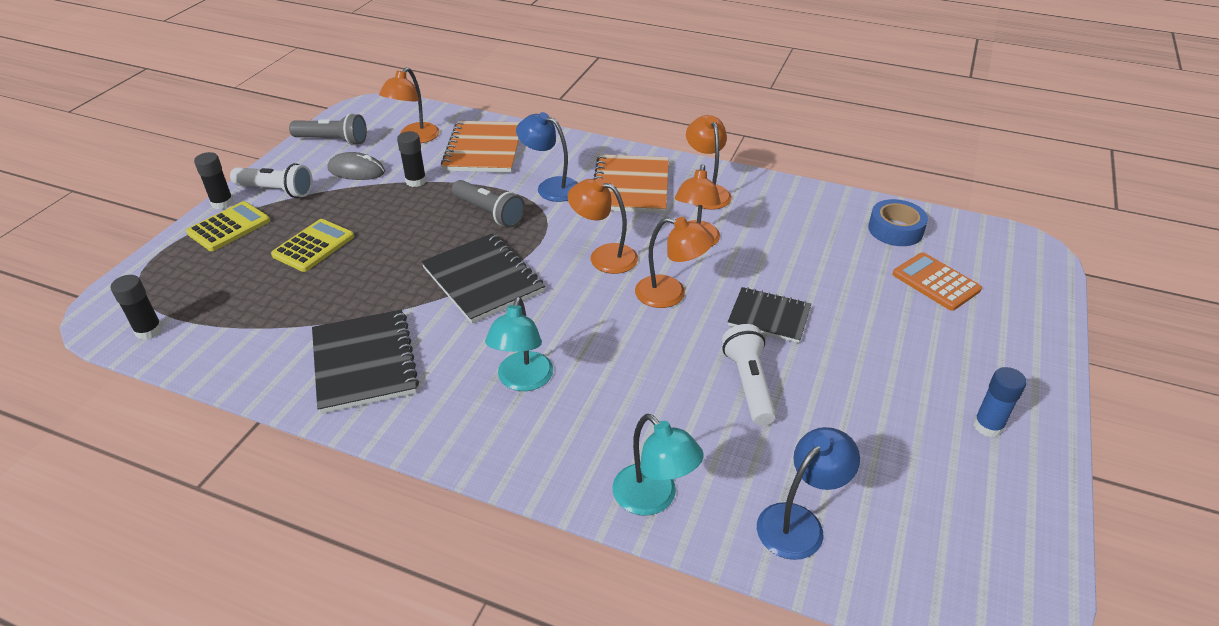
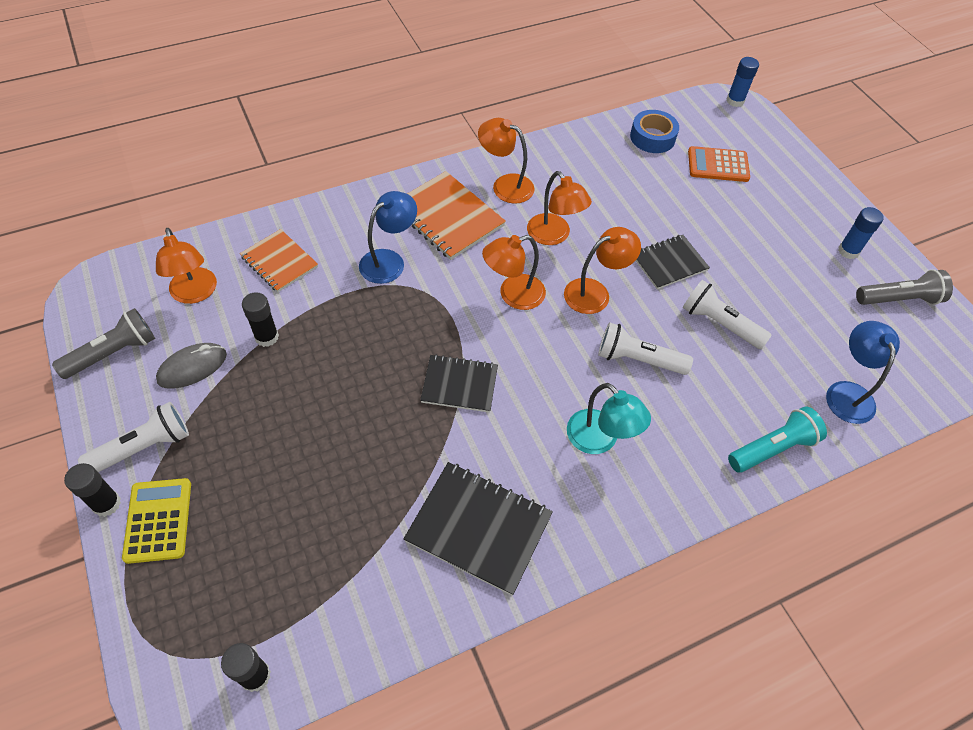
camera: 50 degrees left, 15 degrees up
(313, 246) = (274, 470): yellow calculator -> none
(483, 280) = (459, 384): black notebook -> black notebook, size x0.65
(484, 149) = (279, 262): orange notebook -> orange notebook, size x0.65
(489, 213) = (376, 321): grey flashlight -> grey flashlight (899, 299)
(550, 187) = (389, 261): blue lamp -> blue lamp turned 150 degrees clockwise
(635, 356) = (638, 359): none -> white flashlight
(653, 499) = (772, 448): turquoise lamp -> turquoise flashlight
(1036, 249) = (735, 101): none -> blue glue stick

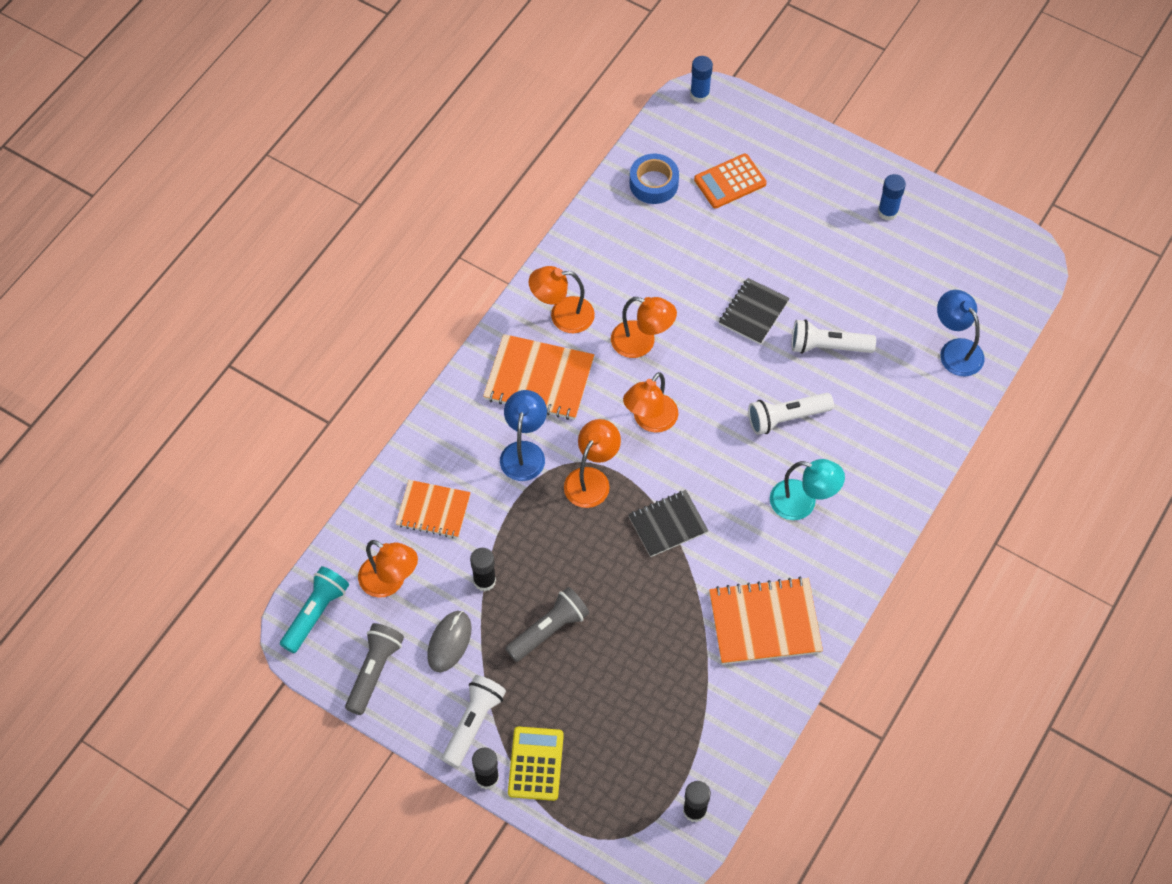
camera: 30 degrees left, 5 degrees up
(158, 520) = (536, 764): yellow calculator -> yellow calculator turned 45 degrees clockwise
(479, 528) = (764, 622): black notebook -> orange notebook
(595, 292) = (713, 377): orange lamp -> orange lamp (591, 479)
(772, 448) = (928, 431): turquoise flashlight -> turquoise flashlight (316, 613)
(899, 299) = (950, 238): grey flashlight -> grey flashlight (549, 630)

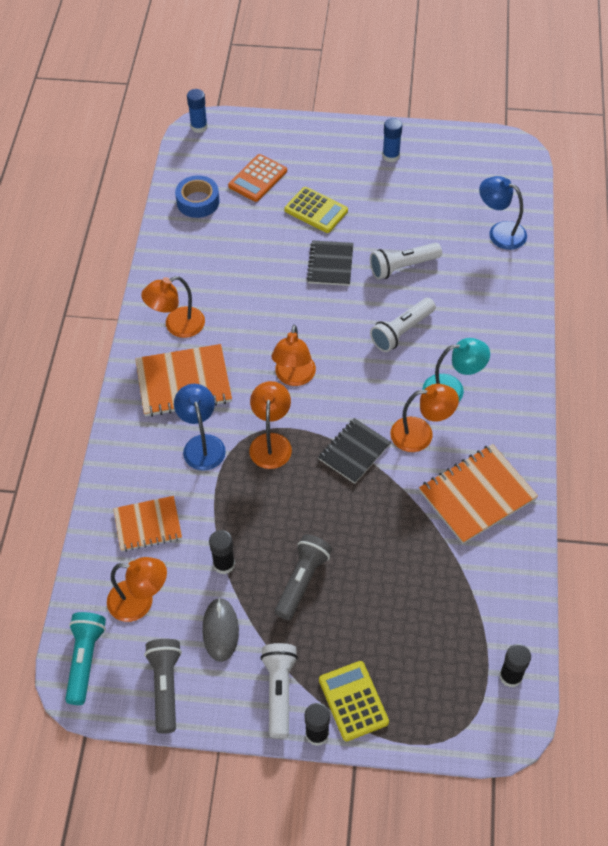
camera: 25 degrees left, 5 degrees down
(642, 343) = (254, 321): orange lamp -> orange lamp (421, 434)
(771, 244) = (316, 210): none -> yellow calculator

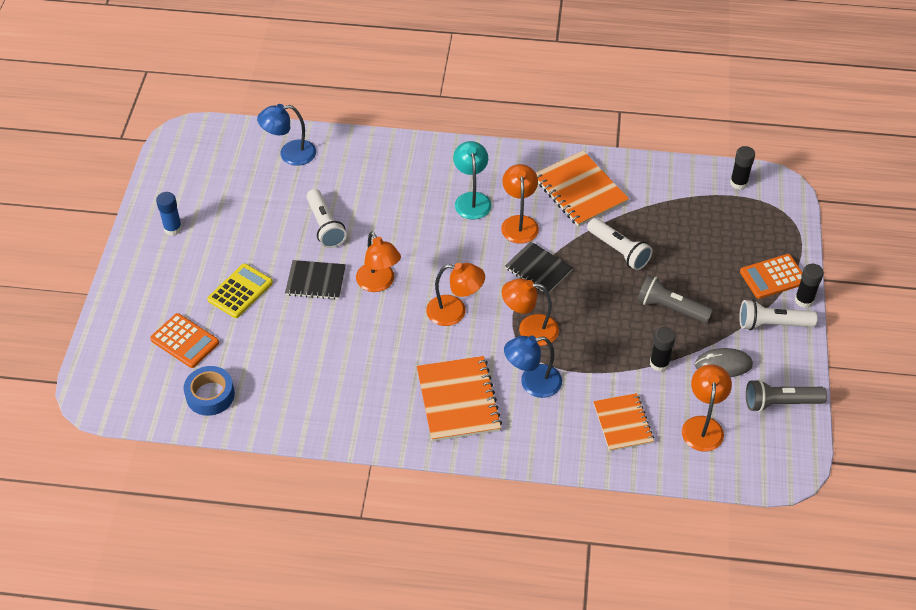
camera: 90 degrees left, 5 degrees down
(85, 660) = (764, 464): turquoise flashlight -> none
(177, 326) = (385, 408): orange lamp -> orange lamp (379, 283)
(199, 127) = (90, 397): blue glue stick -> none
(353, 701) = (773, 277): yellow calculator -> orange calculator
(401, 331) = (404, 230): white flashlight -> white flashlight (618, 251)
(500, 232) = (290, 154): blue lamp -> blue lamp turned 45 degrees clockwise

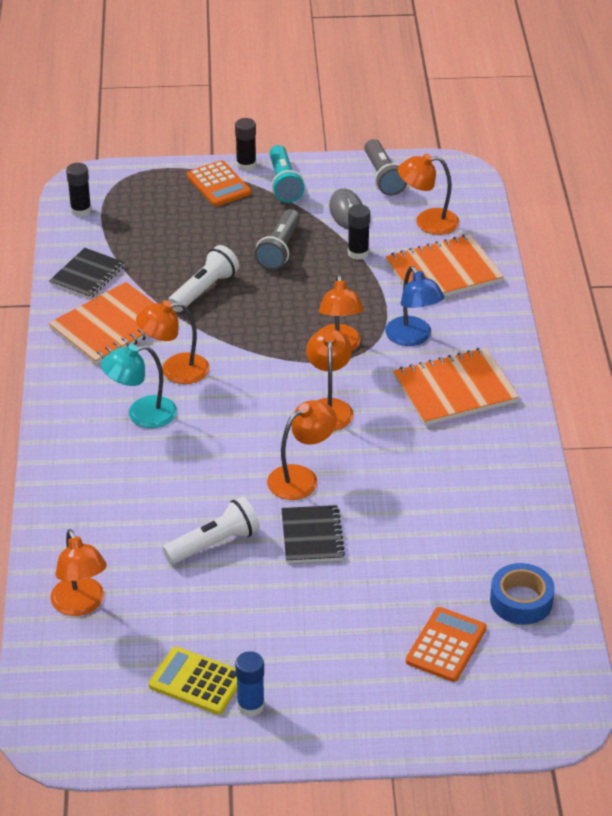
camera: 100 degrees left, 10 degrees down
(240, 291) = (348, 607): yellow calculator -> yellow calculator (196, 681)
(290, 154) = (81, 605): blue lamp -> orange lamp
(538, 269) = (246, 348): black notebook -> black notebook (87, 275)
(623, 423) = (443, 272): orange notebook -> orange notebook, size x1.53
(772, 324) = (284, 183): white flashlight -> turquoise flashlight

